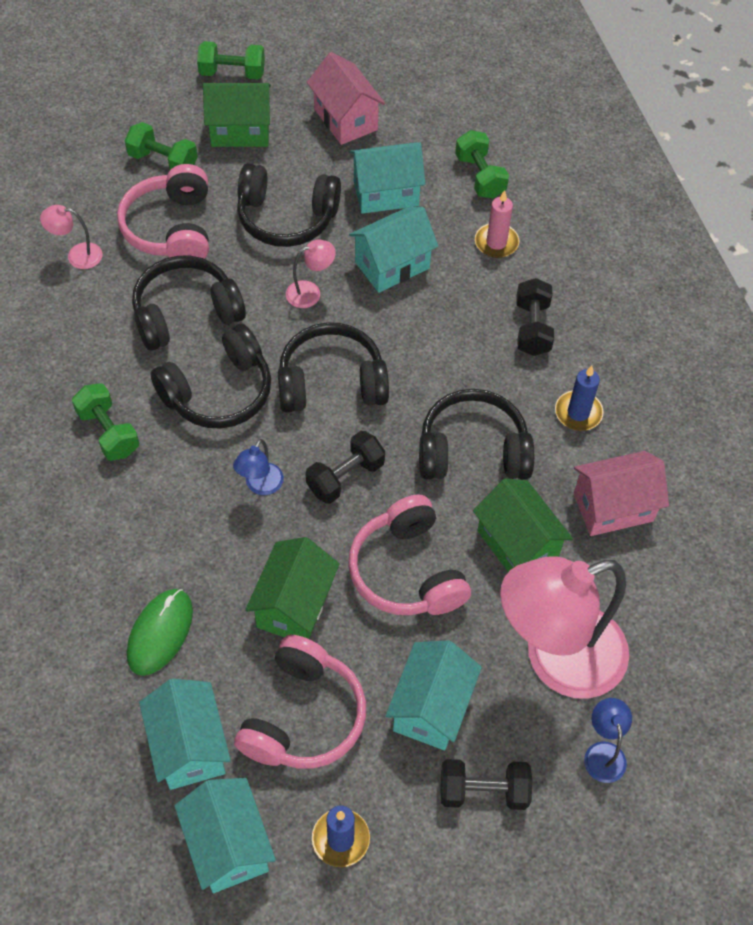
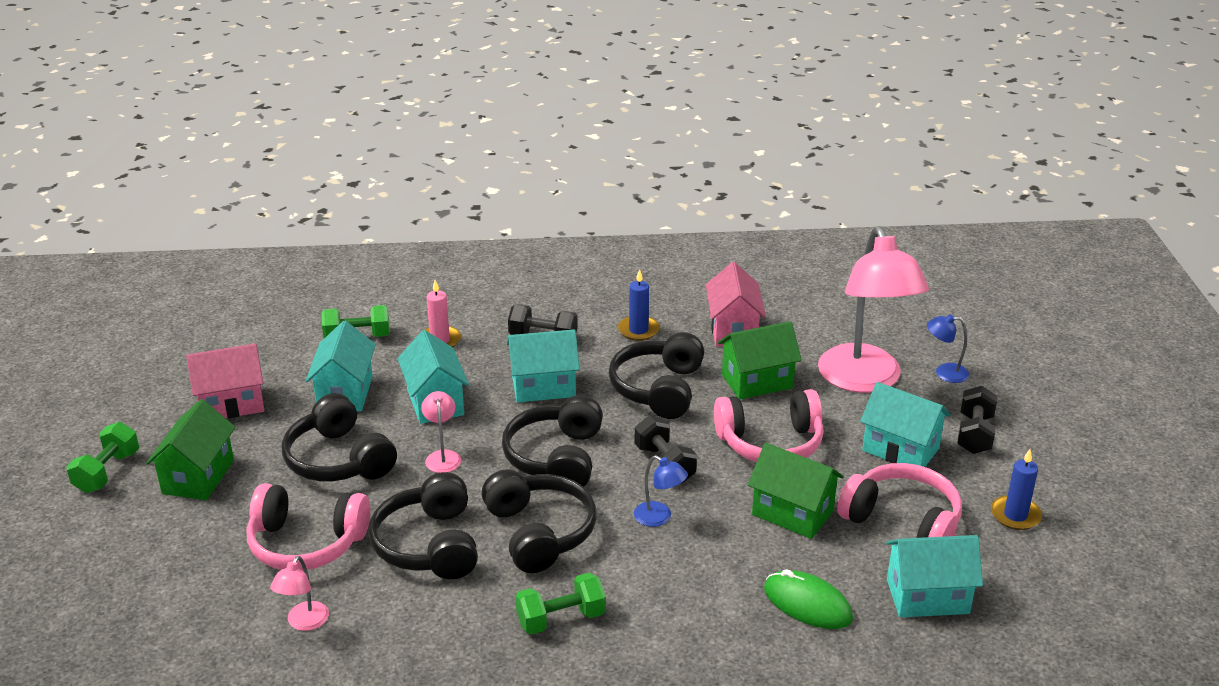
camera: 75 degrees left, 25 degrees down
(163, 161) = (204, 539): green dumbbell -> none
(228, 845) = (1022, 582): turquoise house -> turquoise house (543, 387)
(286, 217) = (339, 459): black headphones -> black headphones turned 120 degrees clockwise

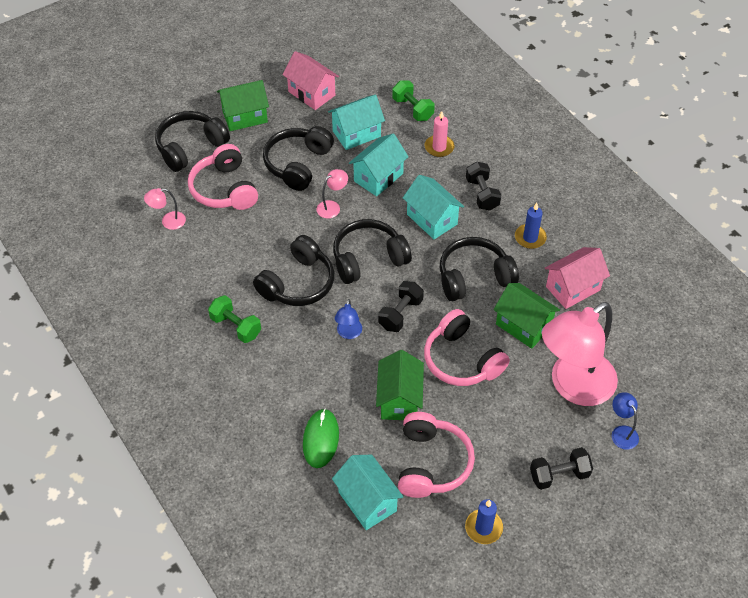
camera: 60 degrees right, 20 degrees up
(107, 472) = (224, 81): green dumbbell -> none
(429, 545) = (256, 240): black headphones -> black headphones (190, 147)
(900, 449) = (508, 436): turquoise house -> none

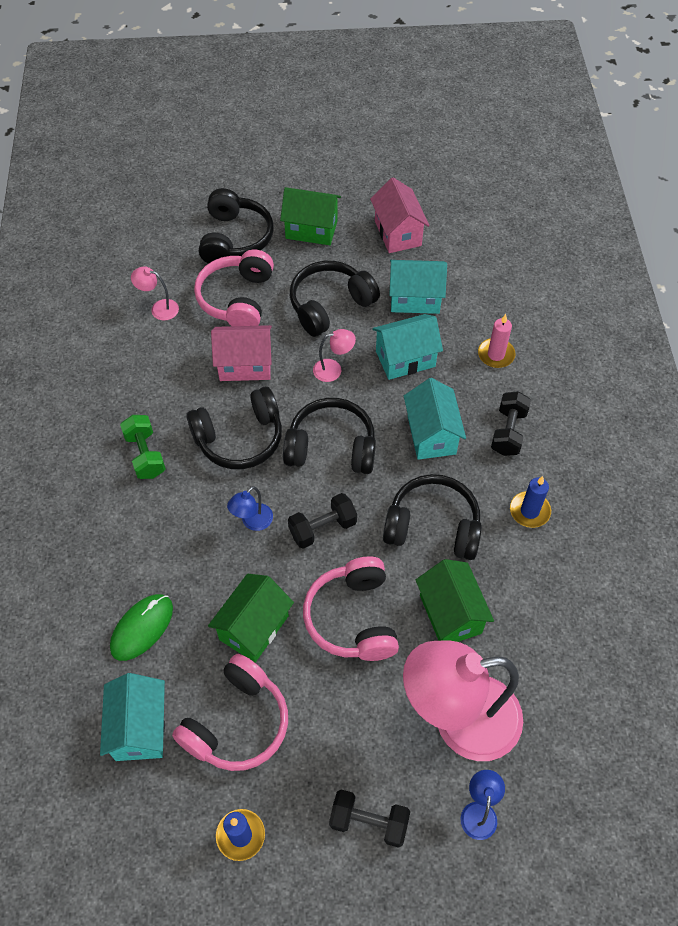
camera: 30 degrees right, 5 degrees up
(190, 147) = (235, 239): black headphones -> black headphones turned 105 degrees clockwise
(412, 109) = (496, 297): green dumbbell -> none
(573, 288) = (539, 598): pink house -> pink house (245, 365)

